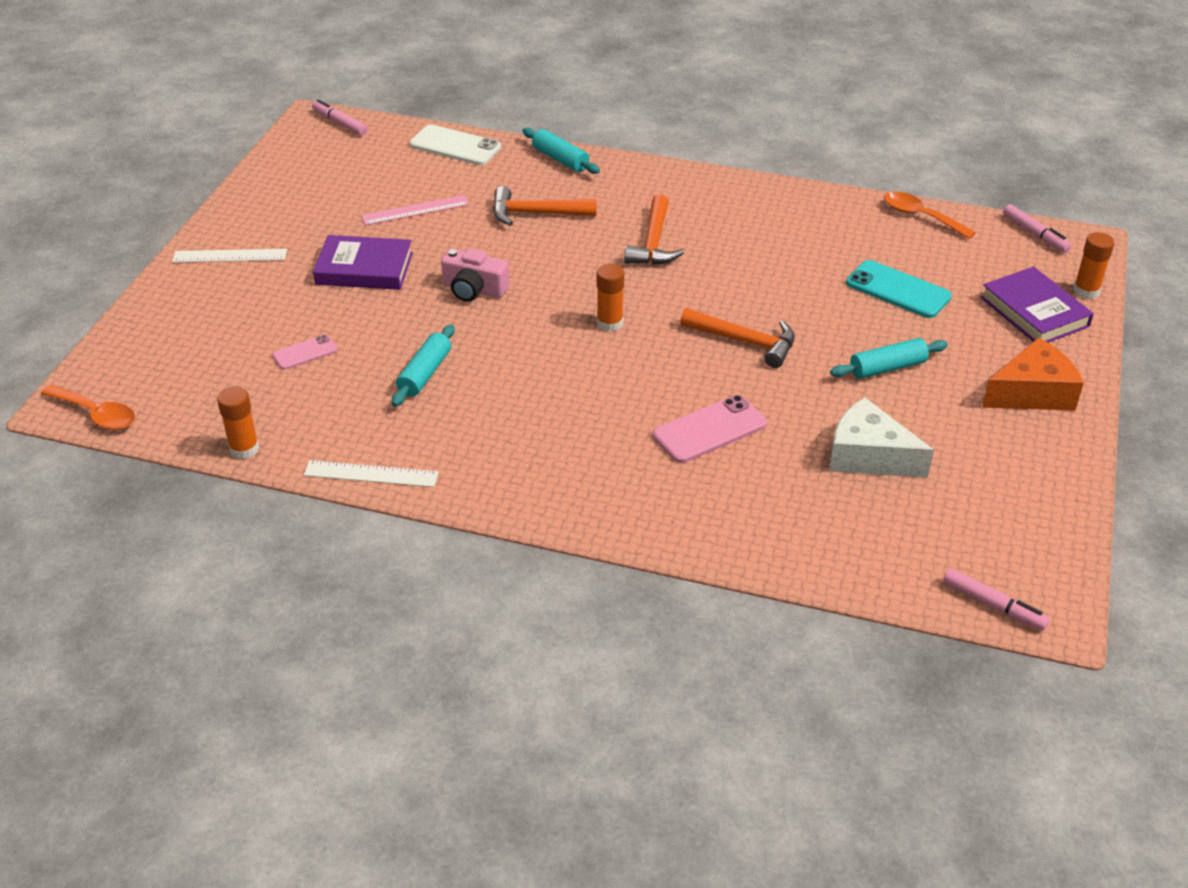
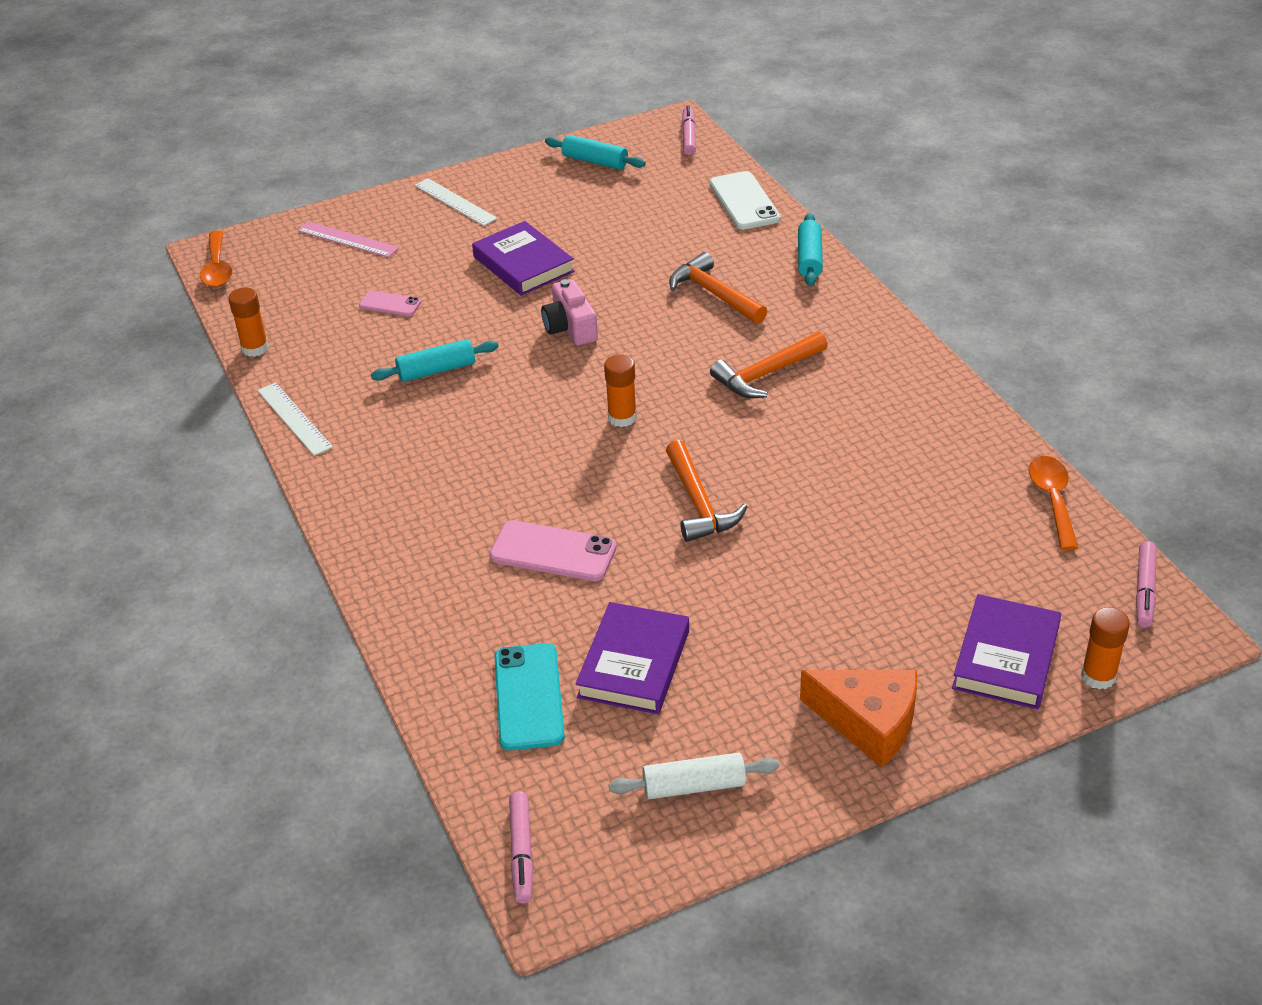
camera: 50 degrees right, 0 degrees up
(415, 210) = (630, 239): pink ruler -> pink ruler (347, 239)
(868, 456) = (634, 664): white cheese -> purple book
(887, 368) = (777, 607): turquoise rolling pin -> turquoise rolling pin (595, 161)
(898, 290) = (908, 550): turquoise phone -> turquoise phone (529, 697)
(1012, 494) = (694, 786): none -> white rolling pin

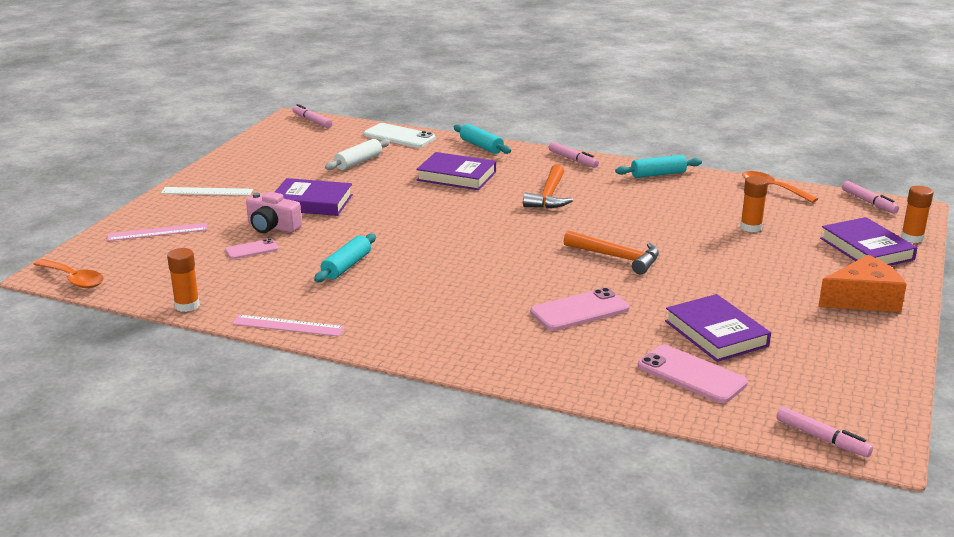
camera: 45 degrees left, 15 degrees down
(294, 418) = (288, 325): white ruler -> pink ruler
(529, 697) = (691, 375): turquoise phone -> pink phone
(570, 327) = (397, 218): pink camera -> pink camera (272, 226)
(595, 161) = (271, 147): turquoise rolling pin -> turquoise rolling pin (658, 174)
(622, 418) = (505, 242): orange glue stick -> orange glue stick (751, 227)
(694, 786) = (842, 364): white rolling pin -> white rolling pin (358, 162)
(714, 294) = (456, 176): orange hammer -> purple book
(881, 330) = (573, 160): none -> pink marker

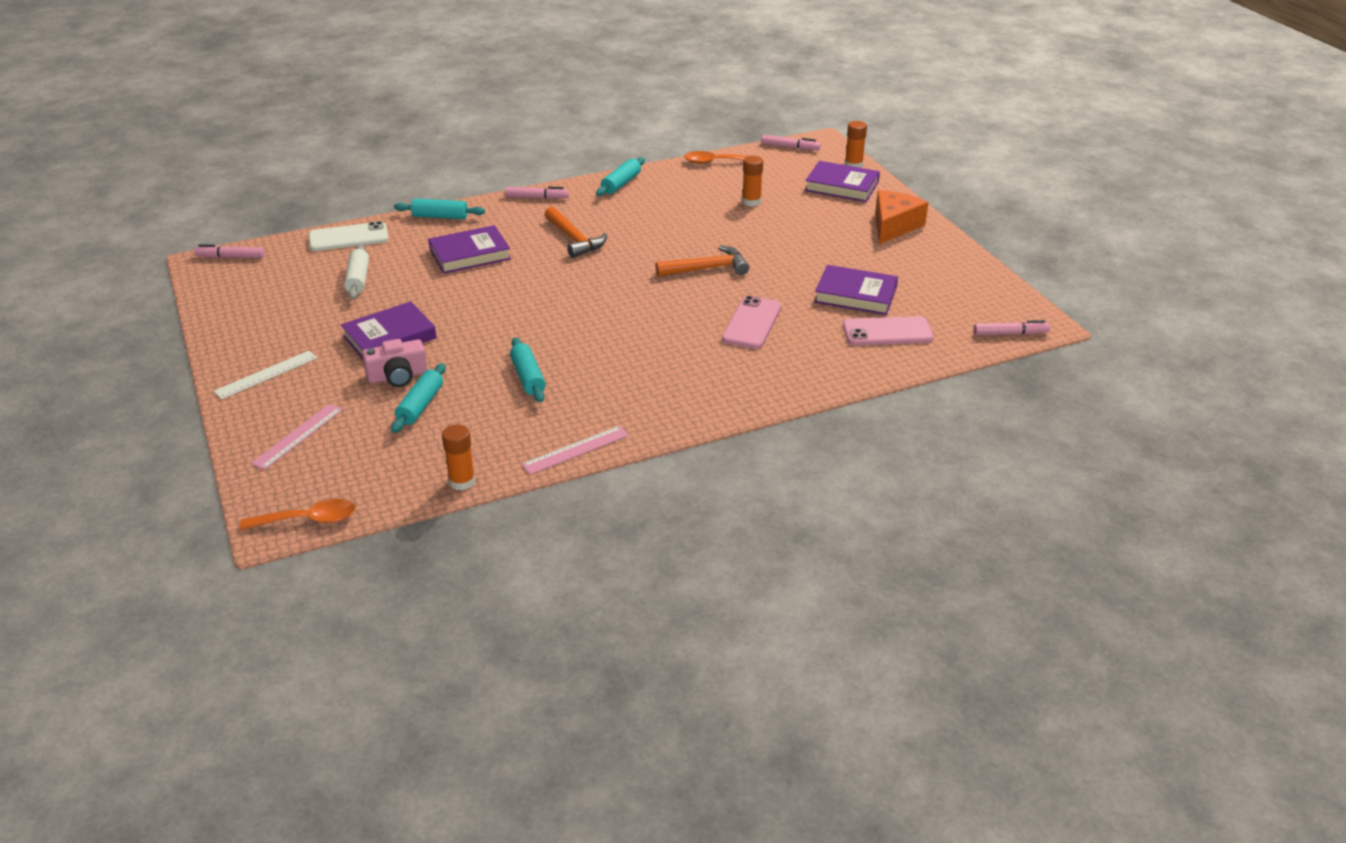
camera: 45 degrees left, 10 degrees up
(252, 250) = (420, 405): pink phone -> turquoise rolling pin

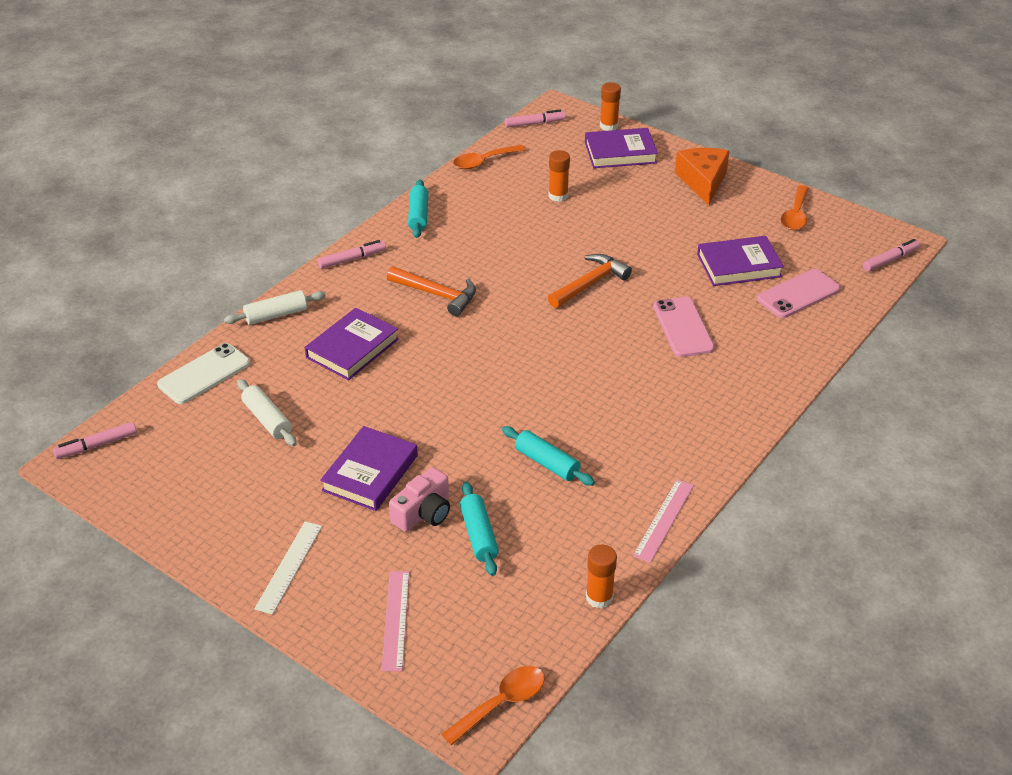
camera: 30 degrees left, 5 degrees up
(440, 217) = (276, 315): turquoise rolling pin -> white rolling pin
(954, 274) = (795, 215): none -> orange spoon

